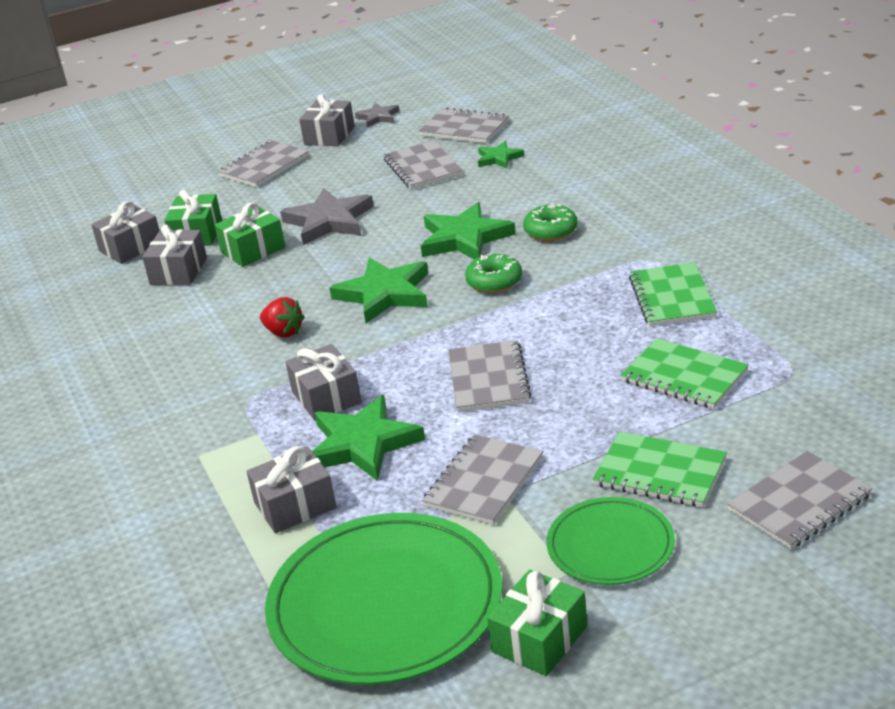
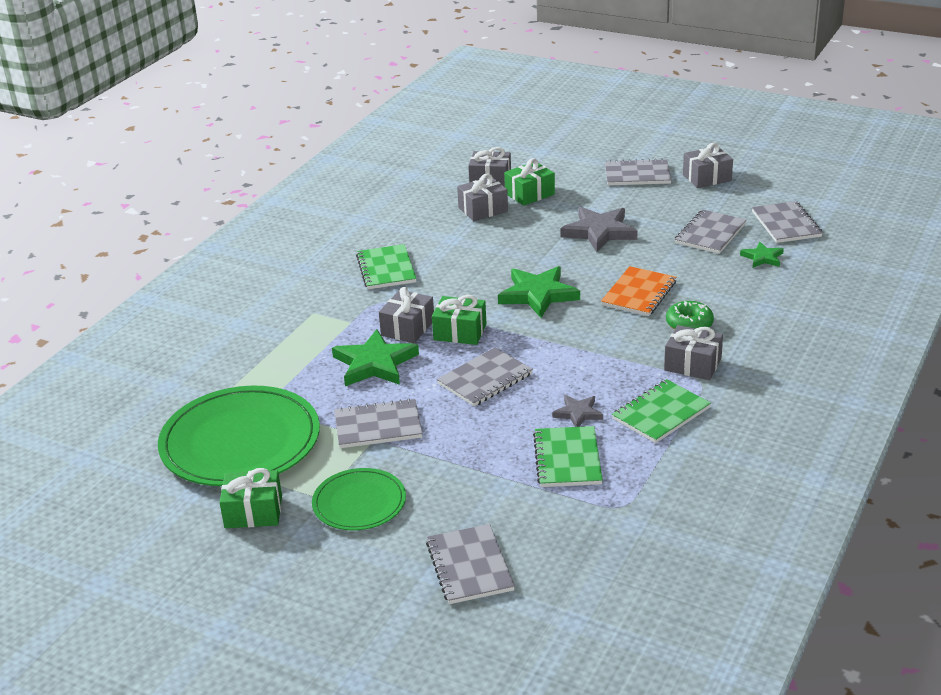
camera: 50 degrees right, 0 degrees up
(253, 250) = (534, 222): green gift -> green gift (460, 332)
(283, 332) = (458, 279): red strawberry -> none
(295, 505) = (298, 368): grey gift -> grey gift (692, 364)
(378, 117) = (756, 183): grey star -> grey star (578, 413)
(464, 238) = (639, 293): green star -> orange notebook
(494, 282) = (598, 330): green donut -> none
(660, 472) = (450, 492): green notebook -> green notebook (386, 269)
(799, 503) = (470, 566): grey notebook -> grey notebook turned 60 degrees clockwise

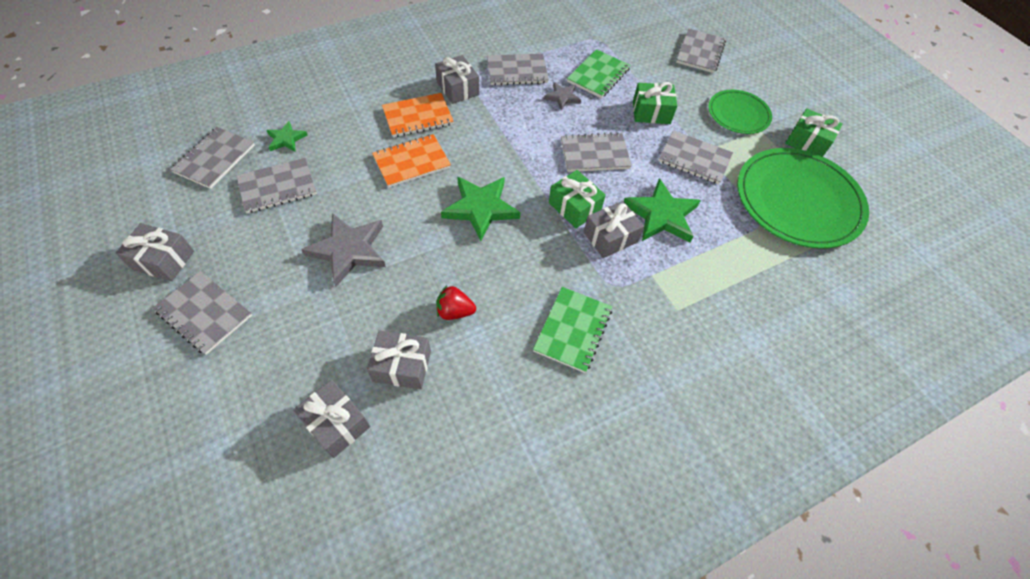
camera: 150 degrees left, 25 degrees up
(481, 241) = (455, 311): none -> red strawberry
(529, 194) = (332, 360): green gift -> green gift (651, 112)
(661, 413) = (517, 71): green notebook -> grey notebook
(689, 324) = (418, 117): green donut -> orange notebook

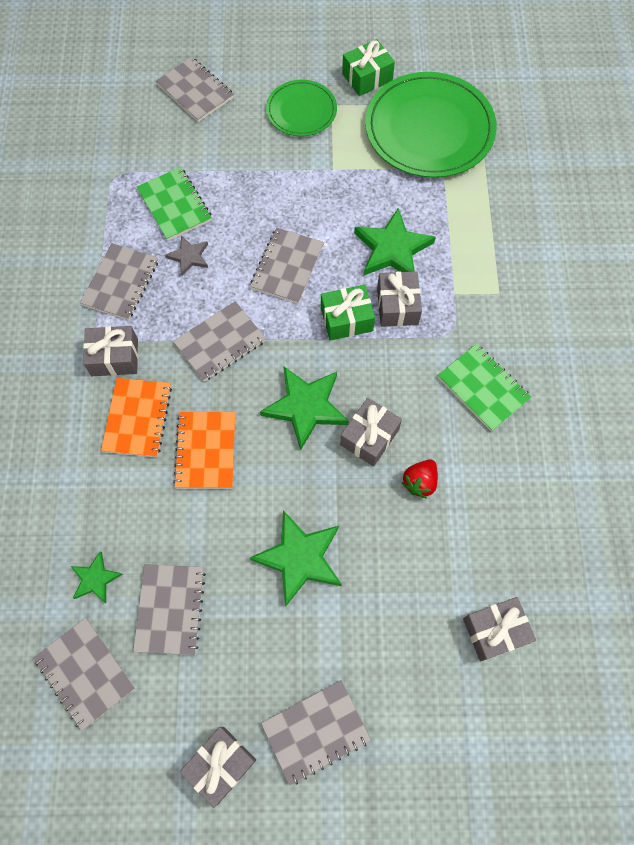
camera: 60 degrees left, 10 degrees up
(349, 250) = (300, 558): grey star -> green star
(402, 366) = (459, 552): grey gift -> grey gift (369, 437)
(651, 112) = (257, 185): green gift -> none
(694, 159) = (338, 182): grey notebook -> grey notebook (220, 342)

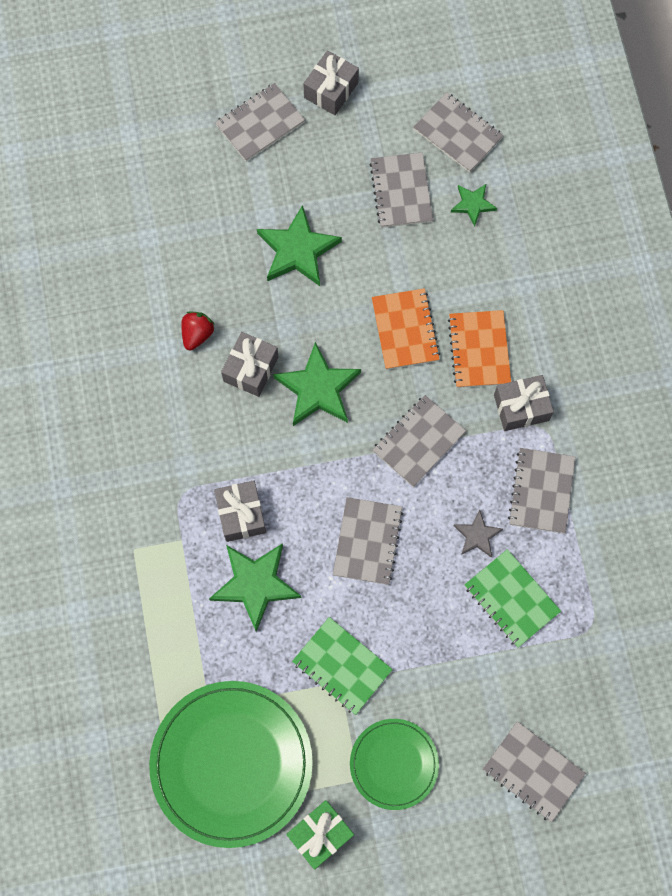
camera: 170 degrees right, 5 degrees up
(346, 319) = (293, 490): green gift -> none
(483, 388) = (144, 437): green notebook -> green notebook (342, 666)
(495, 631) = (119, 220): grey gift -> none

